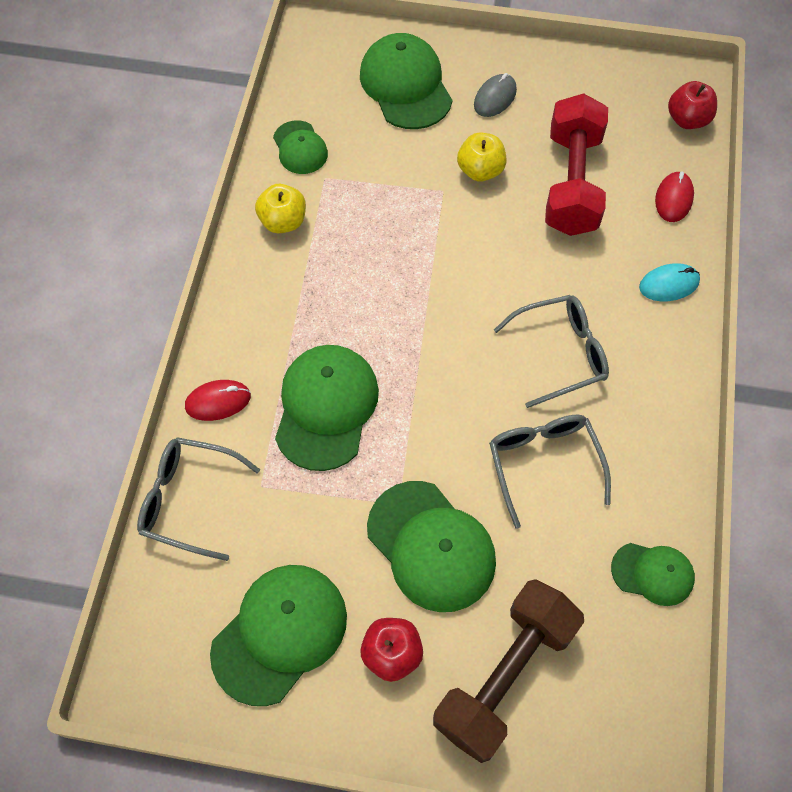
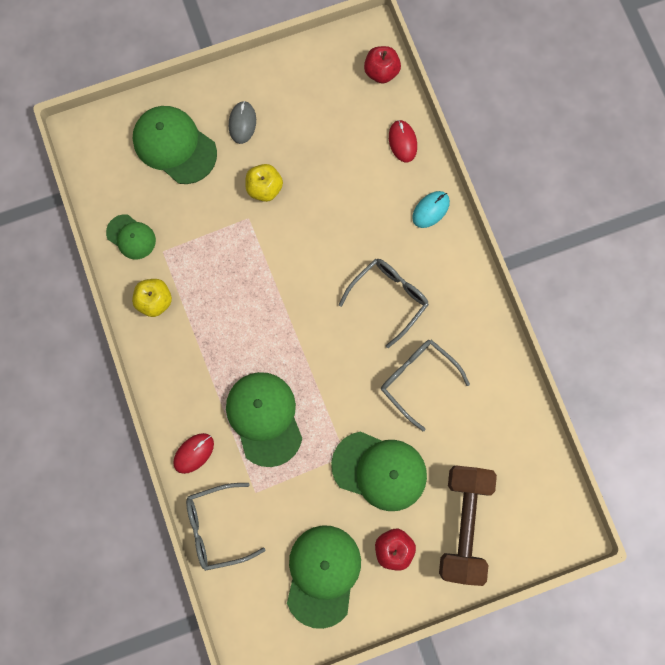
camera: 30 degrees left, 15 degrees up
(572, 183) = (330, 165): red dumbbell -> none
(653, 573) = (515, 413): green cap -> none

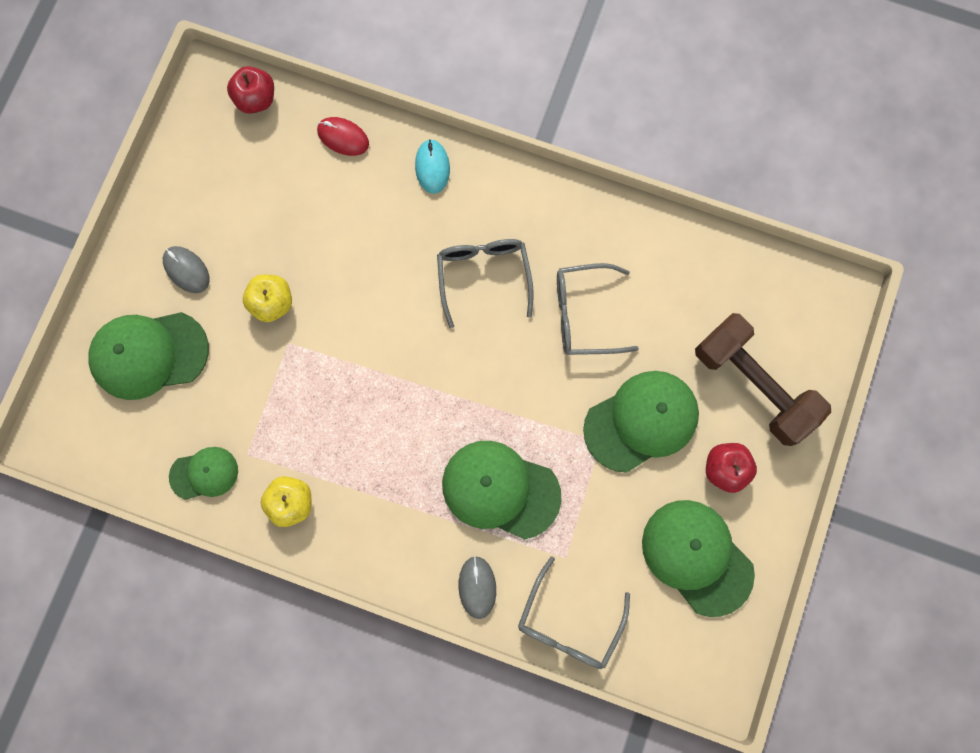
camera: 50 degrees left, 0 degrees up
(194, 453) = (477, 587): red mouse -> grey mouse

